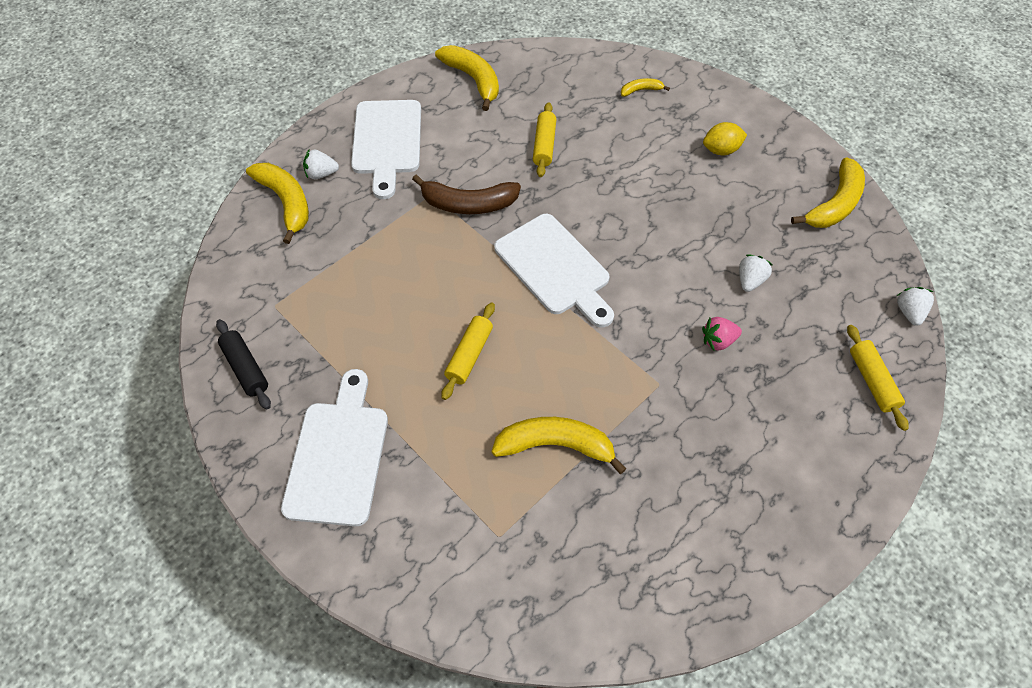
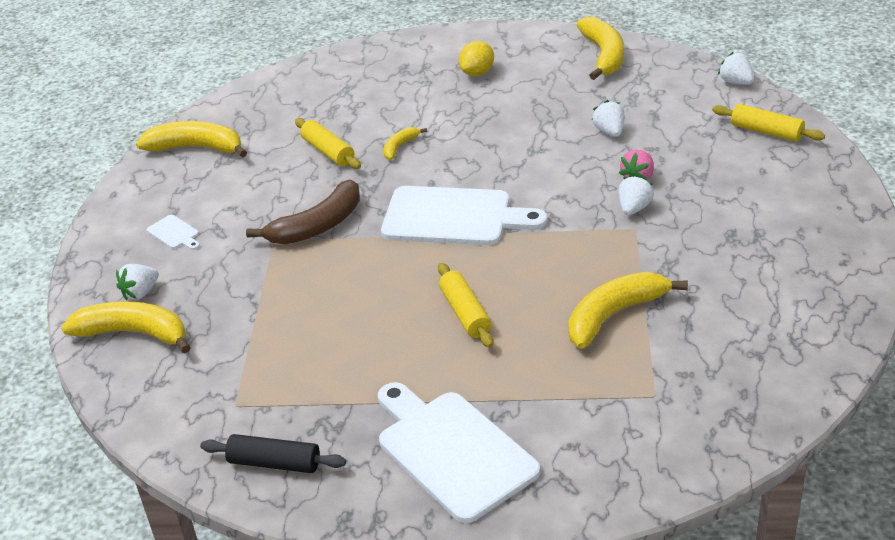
camera: 40 degrees left, 20 degrees down
(387, 141) = (174, 233): white cutting board -> white cutting board, size x0.41
(641, 90) = (359, 74): yellow banana -> yellow banana (400, 147)
(681, 365) = (634, 208): none -> white strawberry

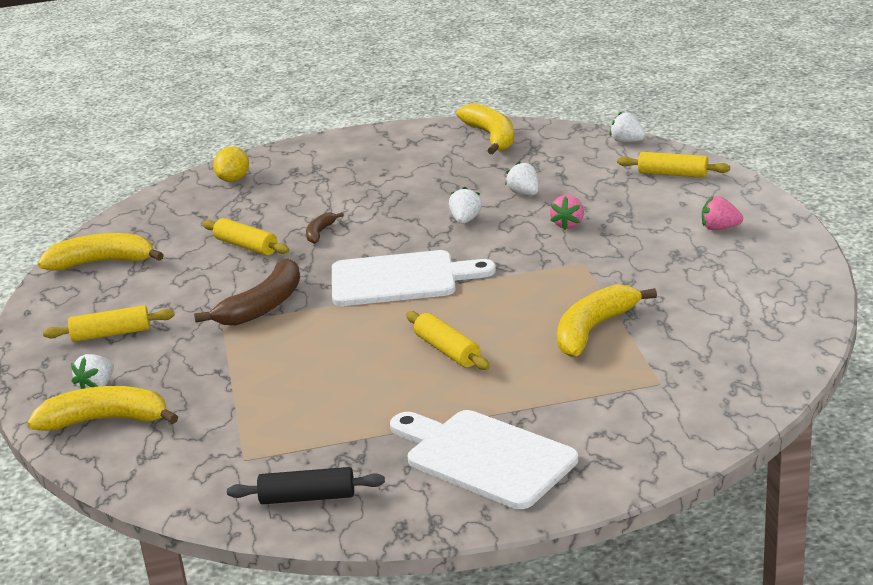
camera: 15 degrees left, 10 degrees down
(174, 233) = (111, 334): white cutting board -> yellow rolling pin
(400, 147) = (320, 233): yellow banana -> brown banana
(477, 73) = (372, 165): yellow lemon -> yellow lemon (233, 179)
(634, 208) = (575, 247): white strawberry -> white strawberry (465, 220)
(788, 209) = (719, 228): none -> pink strawberry

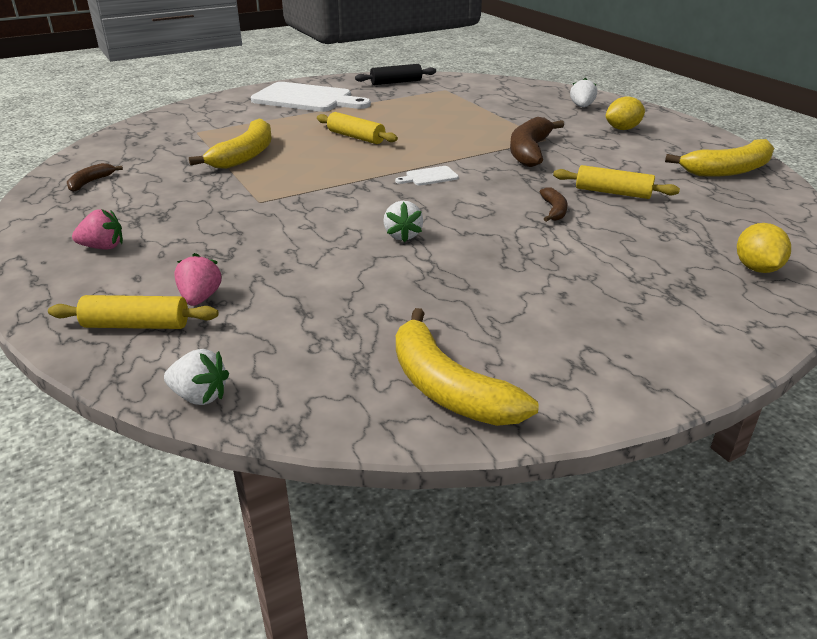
camera: 160 degrees right, 5 degrees up
(106, 420) = (550, 96): yellow banana -> none
(111, 334) = (622, 129): yellow rolling pin -> yellow lemon
(400, 279) = (429, 177): white cutting board -> white cutting board, size x0.41
(524, 193) = (346, 276): white strawberry -> none
(568, 224) = (280, 239): pink strawberry -> pink strawberry (200, 298)
(767, 302) = (90, 182): none -> brown banana

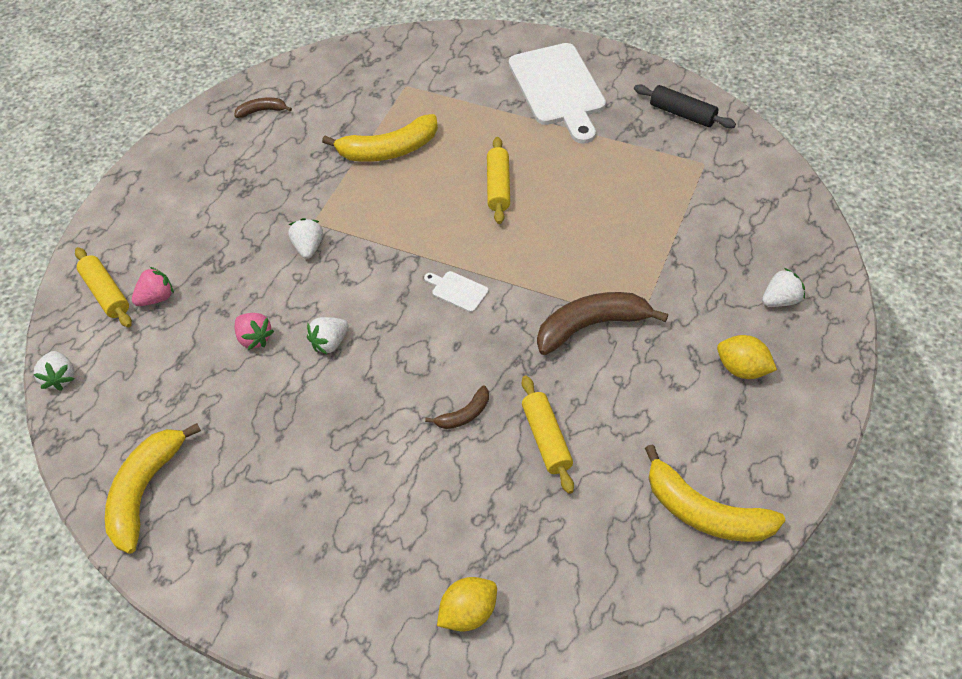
camera: 55 degrees right, 20 degrees up
(103, 247) = (180, 199): pink strawberry -> pink strawberry (254, 338)
(282, 212) = (308, 247): none -> white strawberry

